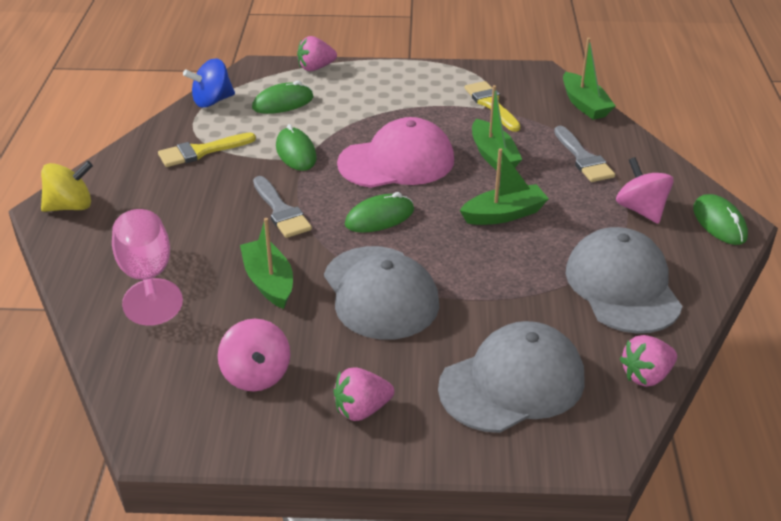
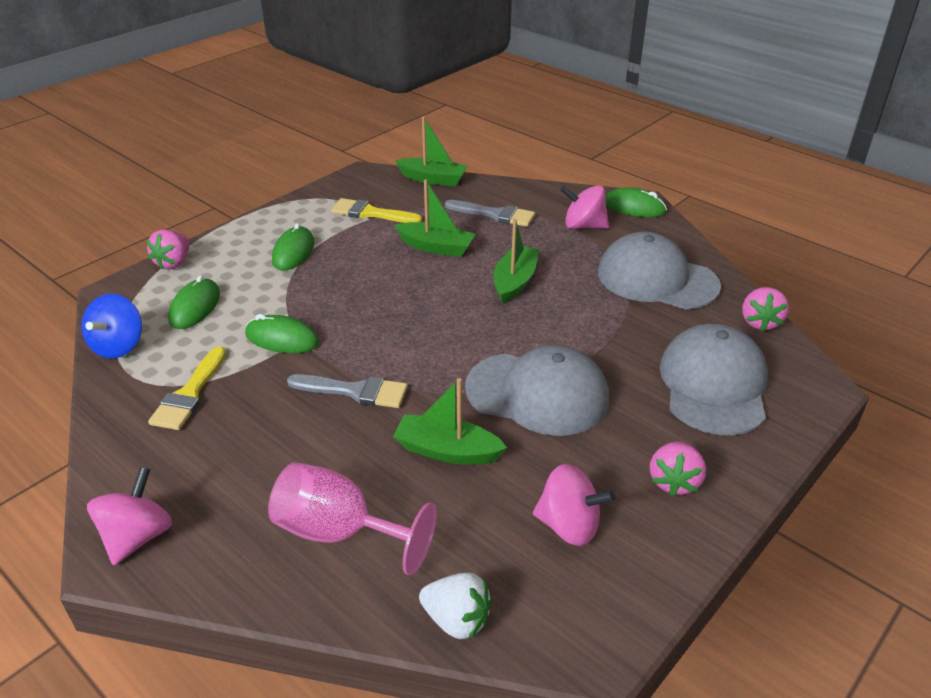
camera: 50 degrees left, 0 degrees up
(70, 206) = (138, 537): yellow spinning top -> pink spinning top
(122, 364) = (457, 620): none -> white strawberry
(379, 217) = (439, 342): green mouse -> green mouse (293, 252)
(396, 162) = (376, 294): pink cap -> none

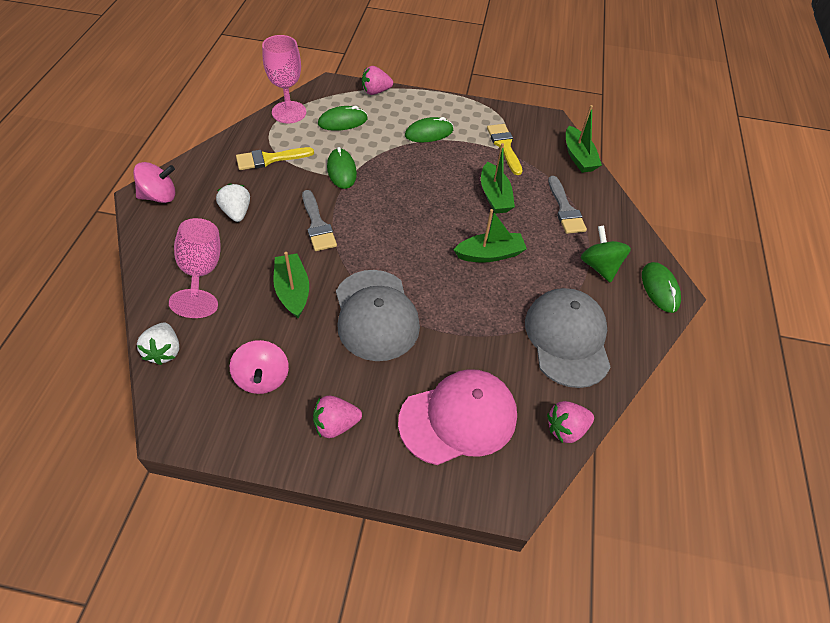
camera: 55 degrees right, 15 degrees up
(119, 346) = (289, 112): blue spinning top -> pink goblet
(259, 459) = (237, 212): none -> white strawberry
(583, 226) = (599, 266): pink spinning top -> green spinning top
(713, 385) = (458, 418): grey cap -> pink cap

